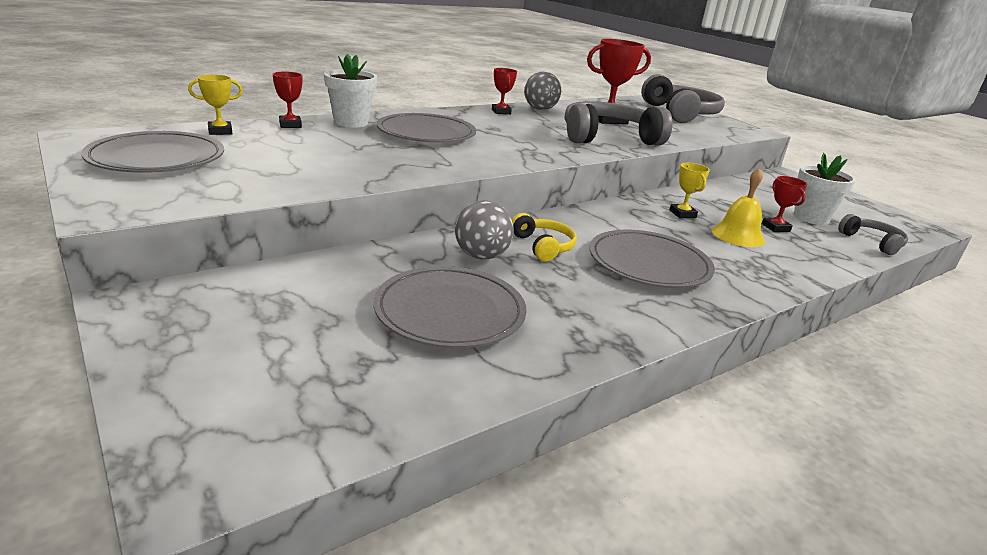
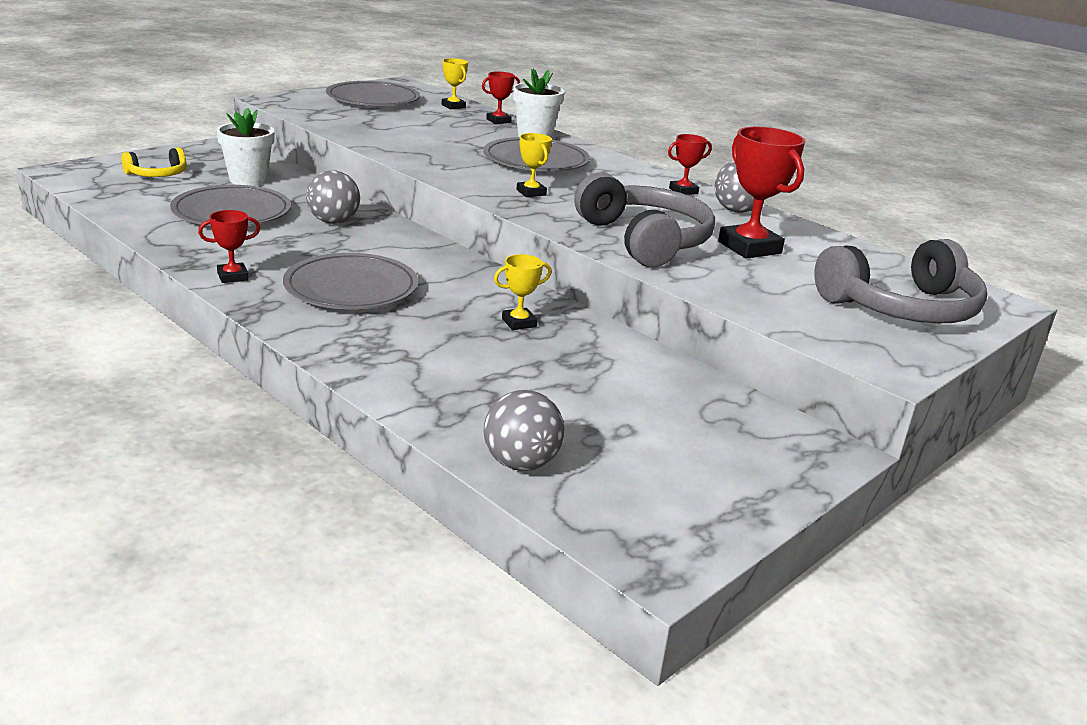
camera: 80 degrees right, 0 degrees up
(514, 148) = (531, 192): none -> yellow trophy
(543, 246) = (368, 244): yellow headphones -> yellow headphones (158, 174)
(738, 235) = (468, 350): yellow bell -> none
(775, 228) = (520, 384): red trophy -> red trophy (232, 276)
(811, 218) = (592, 426): white flower pot -> white flower pot (248, 180)
(872, 242) = (521, 463): grey headphones -> grey ball

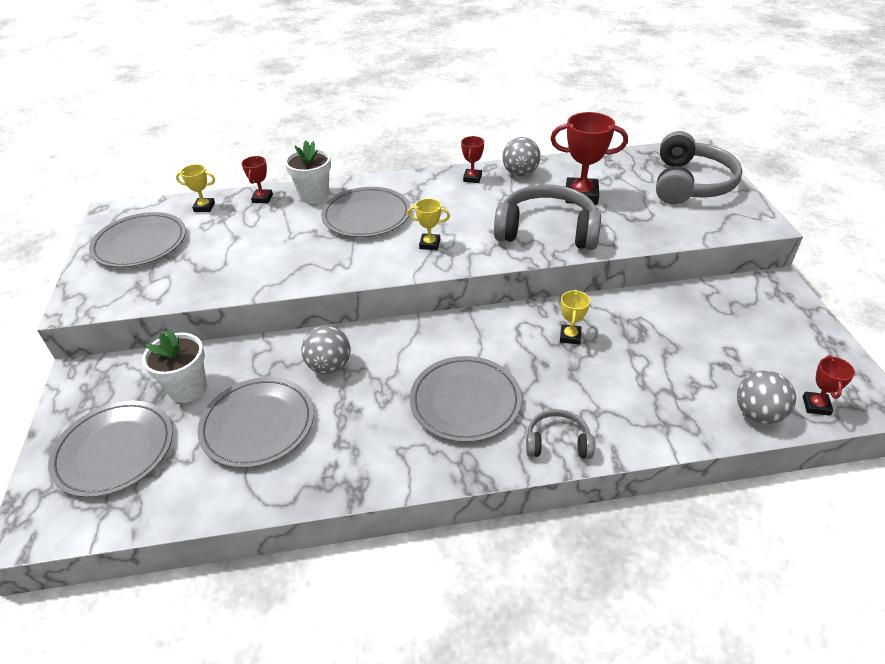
camera: 50 degrees left, 15 degrees up
(158, 174) = (114, 451): yellow headphones -> grey plate
(232, 276) = (399, 468): red trophy -> red trophy (816, 406)
(339, 344) = (557, 442): none -> grey headphones

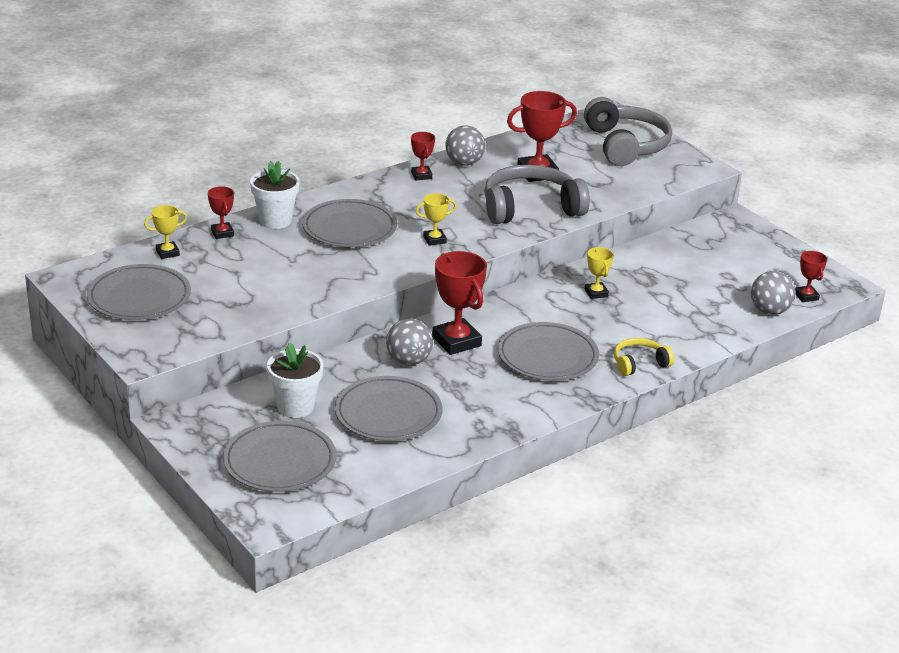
camera: 30 degrees left, 10 degrees down
(391, 356) = (456, 341): none -> red trophy
(557, 442) = (639, 363): grey headphones -> yellow headphones

